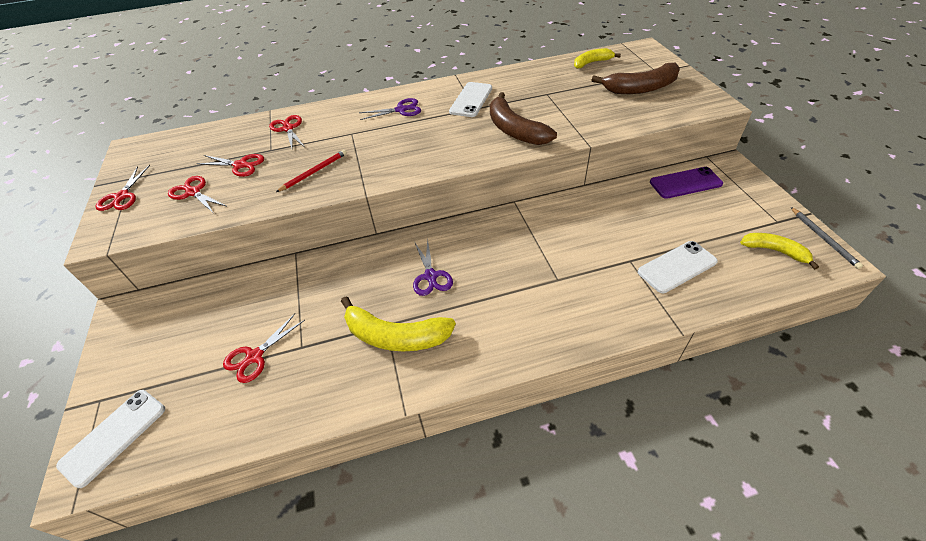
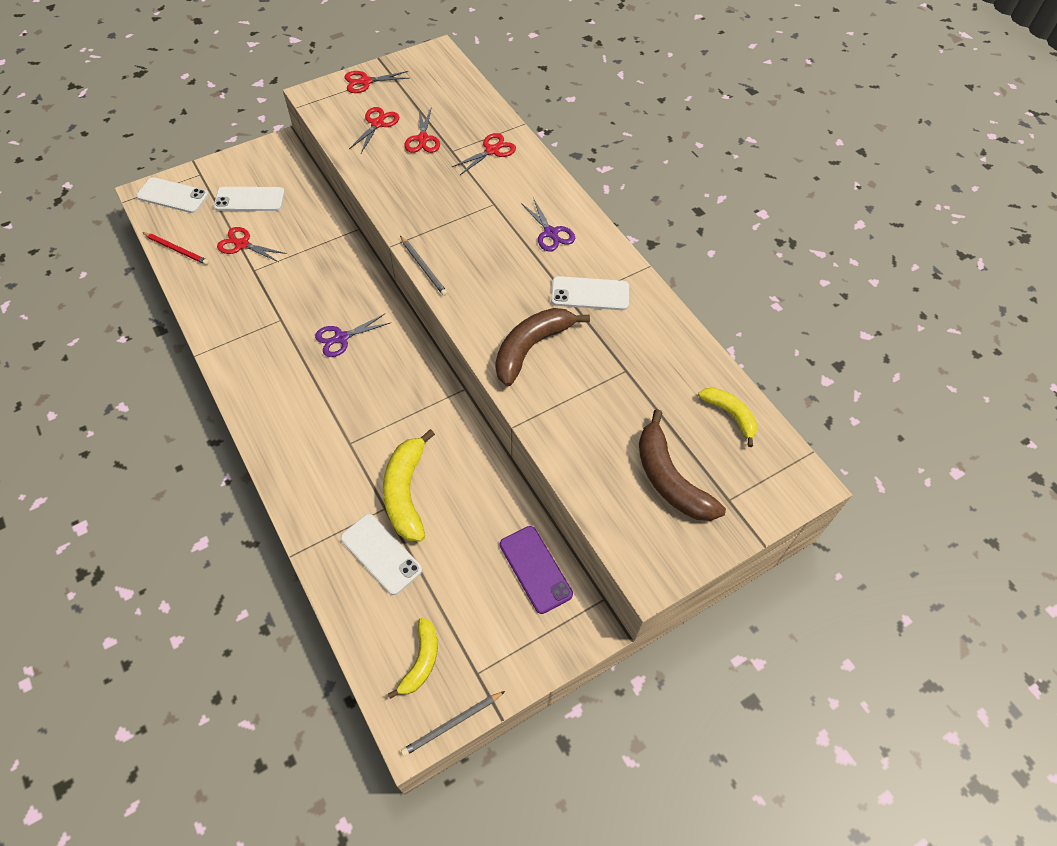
camera: 70 degrees right, 10 degrees up
(187, 345) = (249, 199): none -> white phone
(314, 172) = (421, 196): red pencil -> red pencil (177, 250)
(395, 336) = (269, 329): yellow banana -> yellow banana (406, 492)
(404, 177) = (423, 267): none -> grey pencil

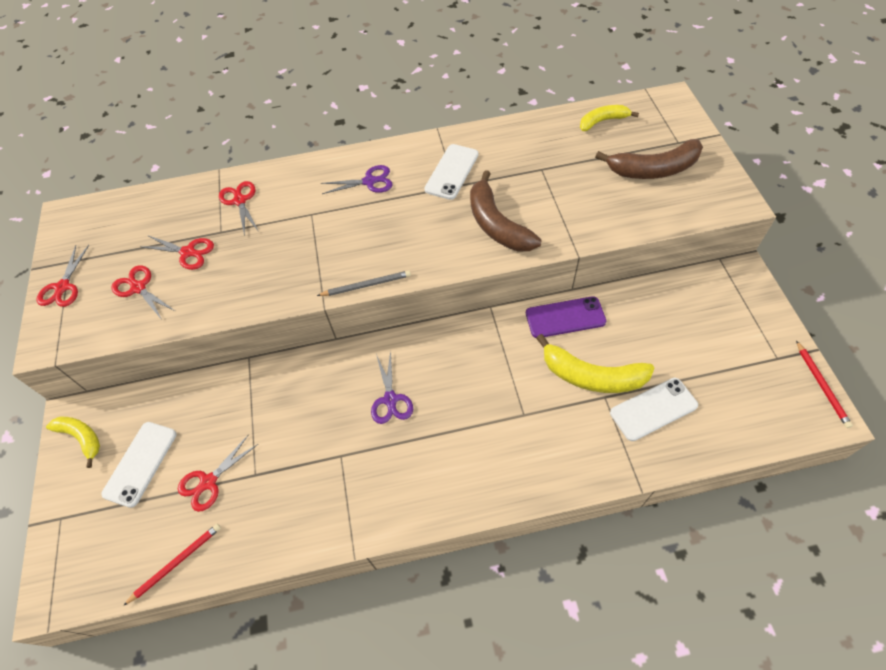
camera: 65 degrees left, 0 degrees up
(173, 196) = (78, 558): white phone -> none
(421, 661) = (763, 397): yellow banana -> yellow banana (81, 438)
(452, 724) = (821, 385): grey pencil -> red pencil
(535, 569) = (687, 296): purple phone -> purple phone (565, 317)

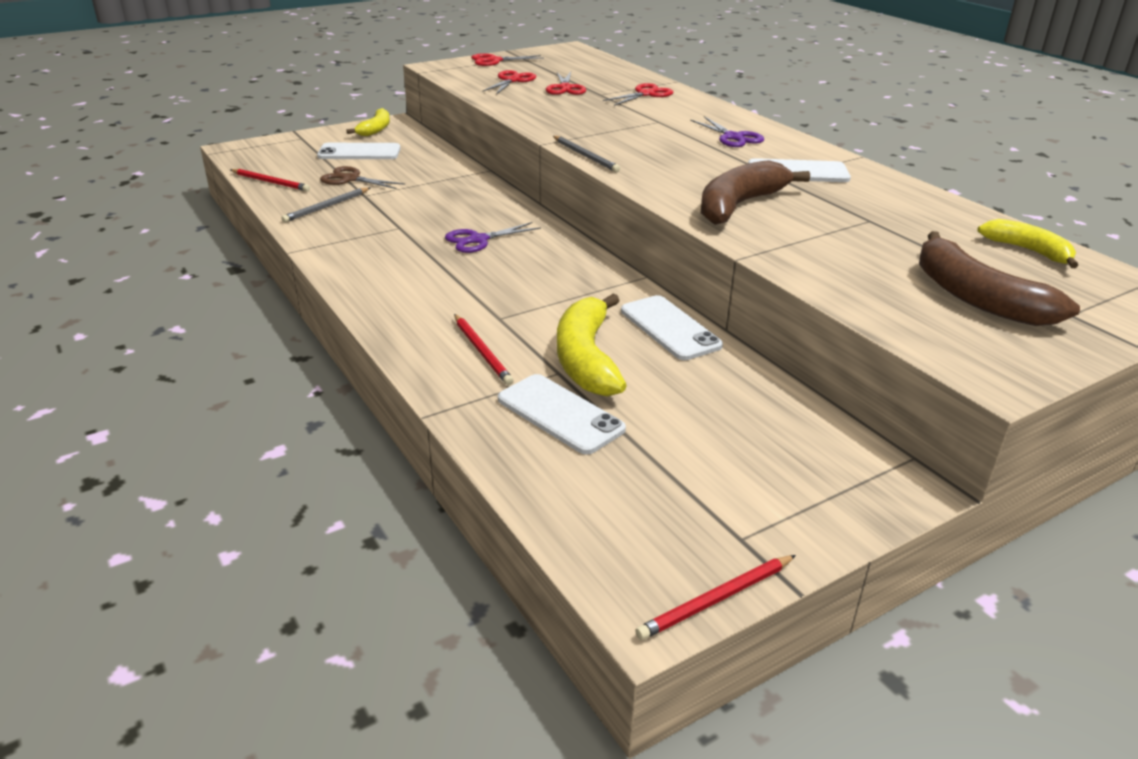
camera: 65 degrees right, 25 degrees down
(208, 482) = (350, 179): red scissors -> brown scissors
(267, 513) = (326, 207): none -> grey pencil
(565, 317) = (670, 328): purple phone -> white phone
(568, 436) = (482, 351): none -> red pencil

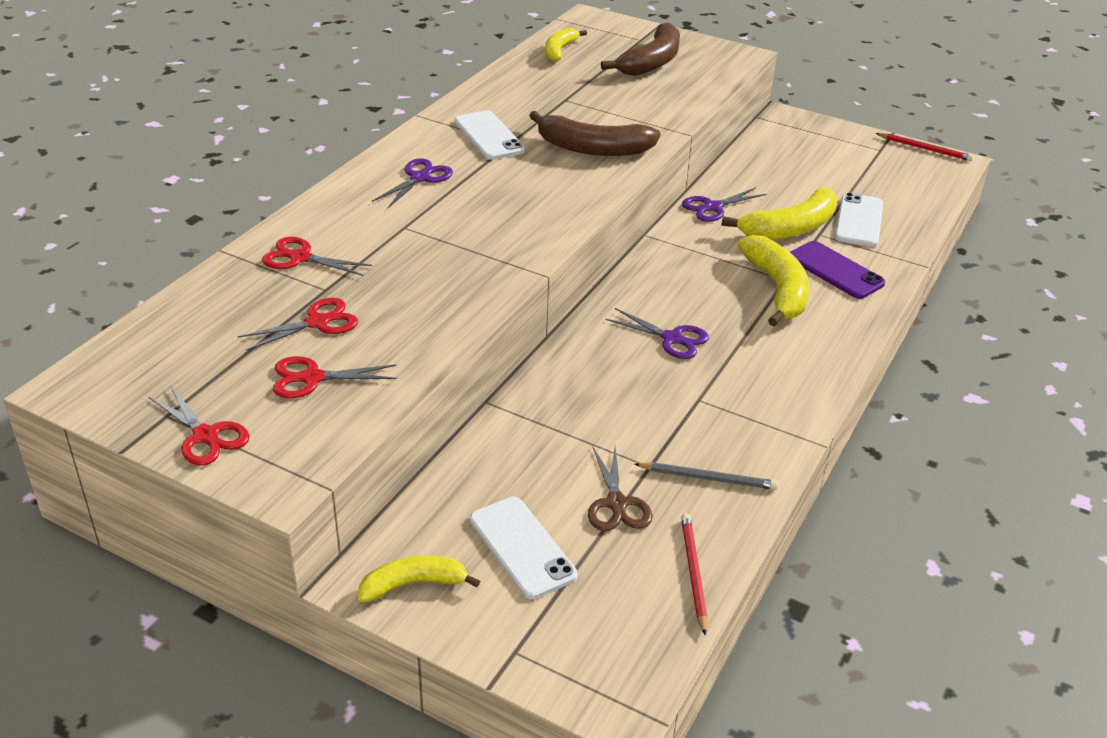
camera: 120 degrees left, 5 degrees up
(482, 351) = (835, 270): red pencil -> purple phone
(488, 307) = (777, 289): none -> yellow banana
(585, 156) = (555, 241): grey pencil -> none
(670, 328) = (712, 207): white phone -> purple scissors

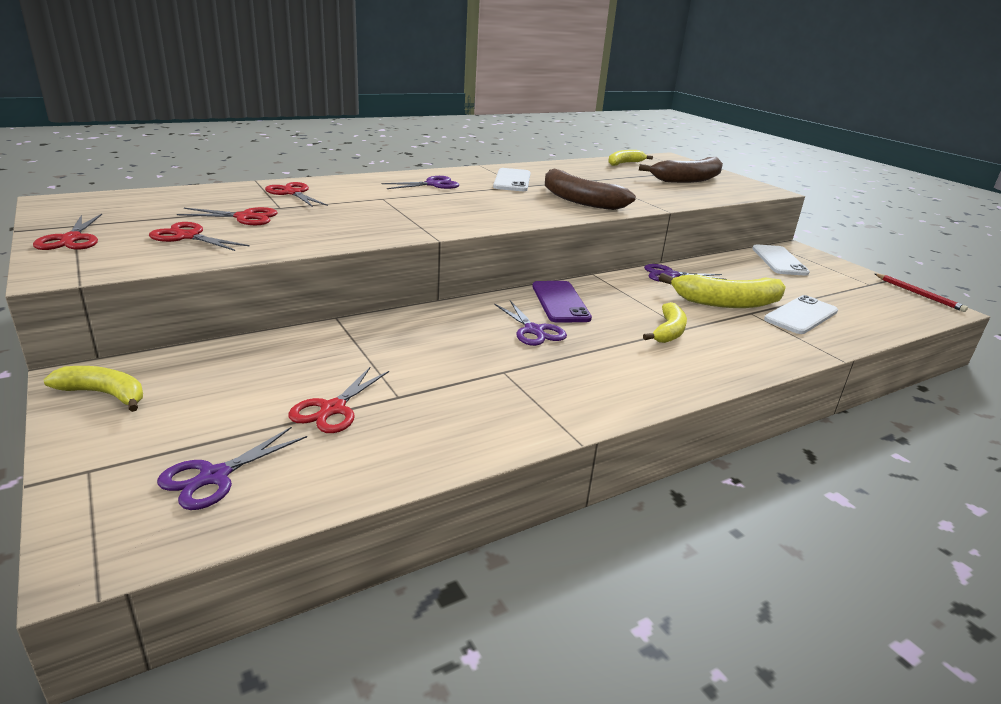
camera: 30 degrees right, 10 degrees down
(522, 547) = (216, 405): white phone -> white phone (779, 261)
(613, 606) = (214, 477): none -> purple scissors
(617, 504) = (333, 409): brown scissors -> red scissors
(693, 573) = (320, 484): red pencil -> none
(708, 478) = (436, 423): grey pencil -> none
(777, 289) = (668, 331): yellow banana -> yellow banana, size x0.61
(835, 270) = (741, 336): purple phone -> purple phone (560, 302)

